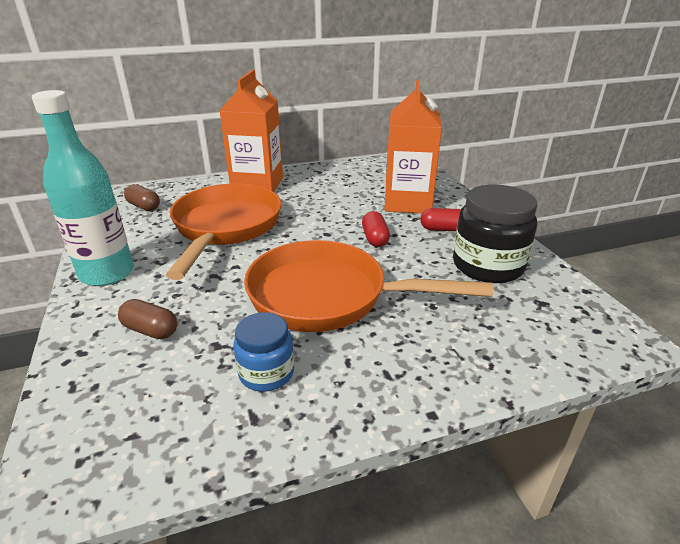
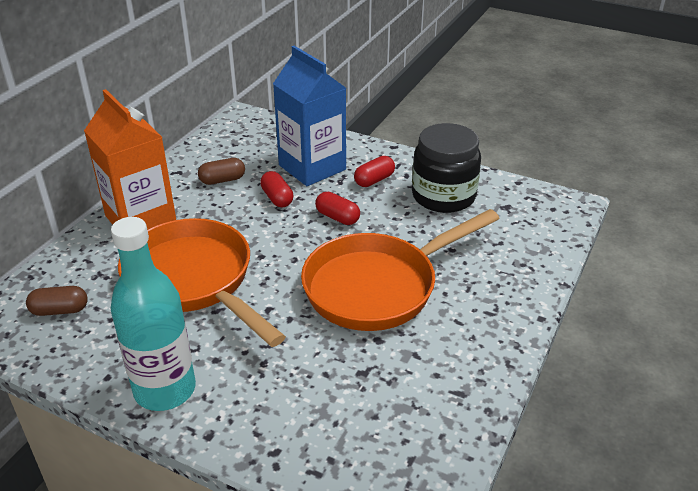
camera: 45 degrees left, 5 degrees up
(150, 330) = (296, 399): brown capsule -> brown capsule (222, 180)
(266, 373) = (424, 364): blue jar -> none
(353, 209) = (277, 198): none -> red capsule
(408, 202) = (312, 167): orange carton -> blue carton

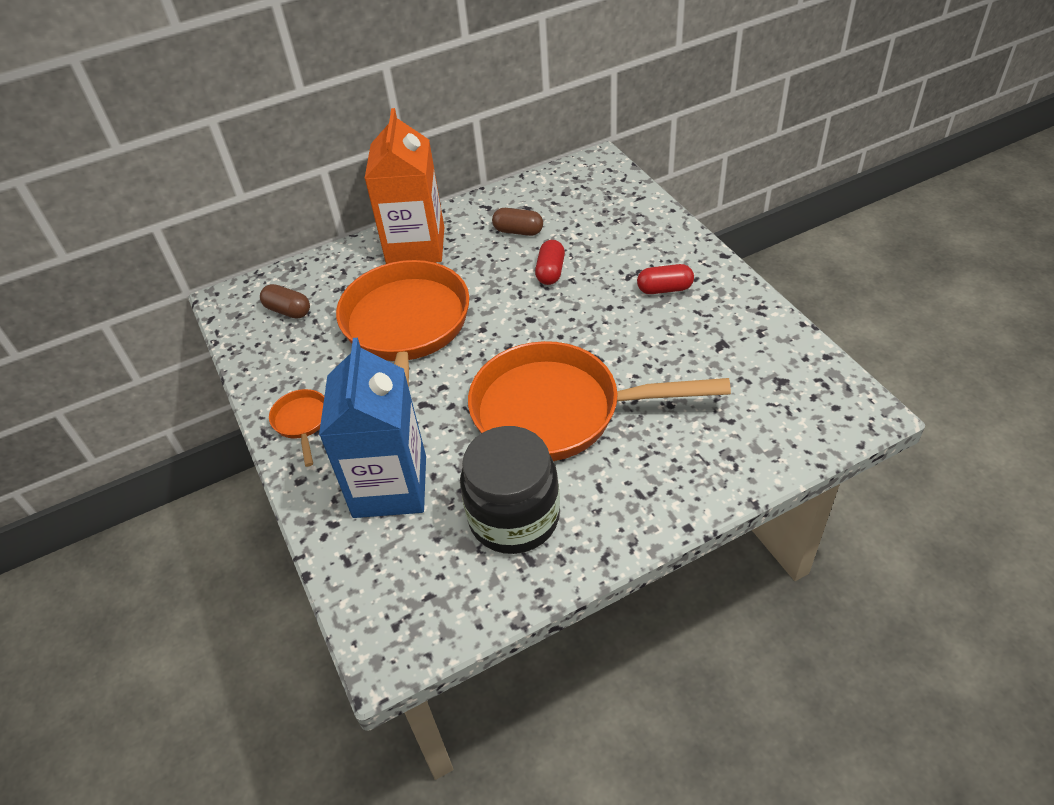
camera: 40 degrees right, 10 degrees up
(165, 390) = (302, 422): turquoise bottle -> orange pan
(312, 167) = (615, 249): blue carton -> blue carton (390, 486)
(337, 217) = (588, 317): red capsule -> none
(443, 196) = (721, 338): black jar -> black jar (514, 517)

